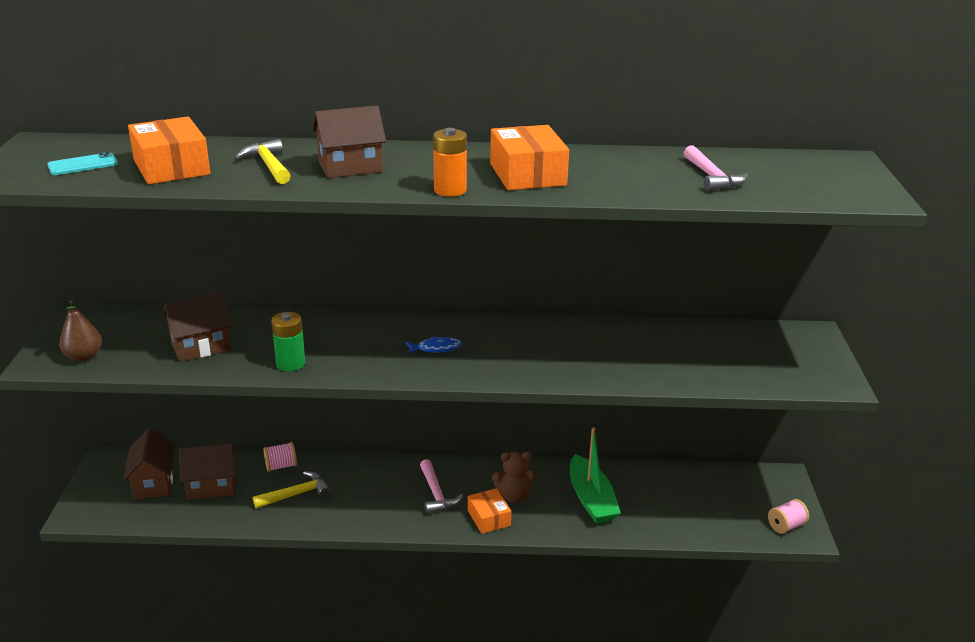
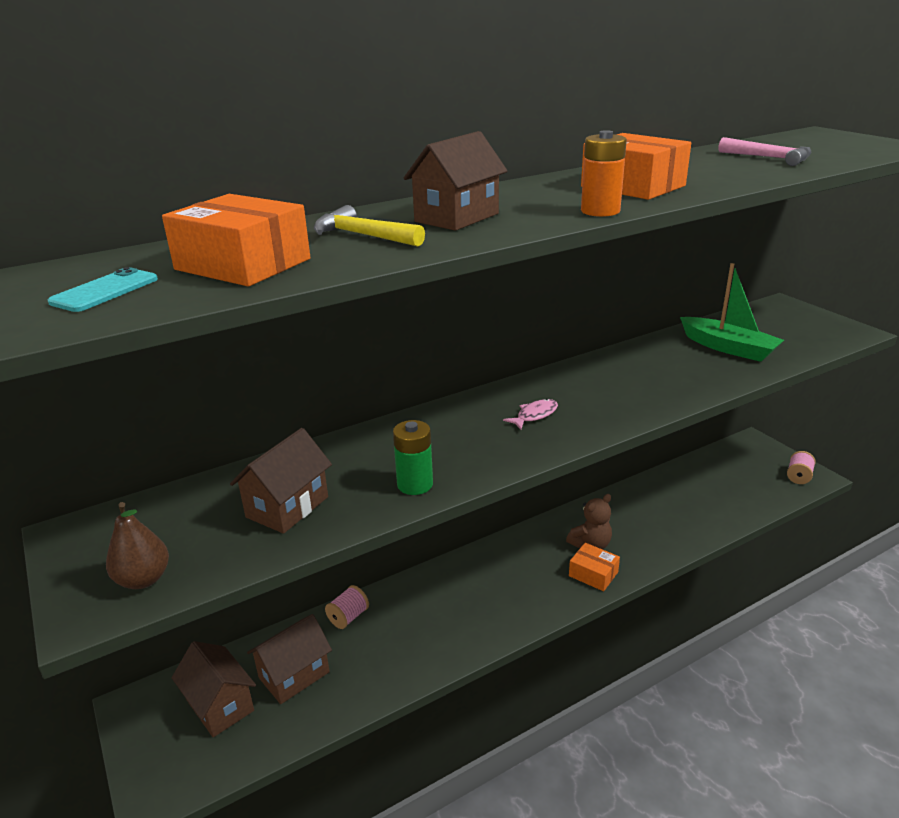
camera: 30 degrees left, 0 degrees up
(297, 494) = (395, 638): yellow hammer -> none
(436, 348) = (534, 415): blue fish -> pink fish
(436, 494) = (525, 574): pink hammer -> none
(591, 499) = (651, 519): green boat -> green boat (728, 348)

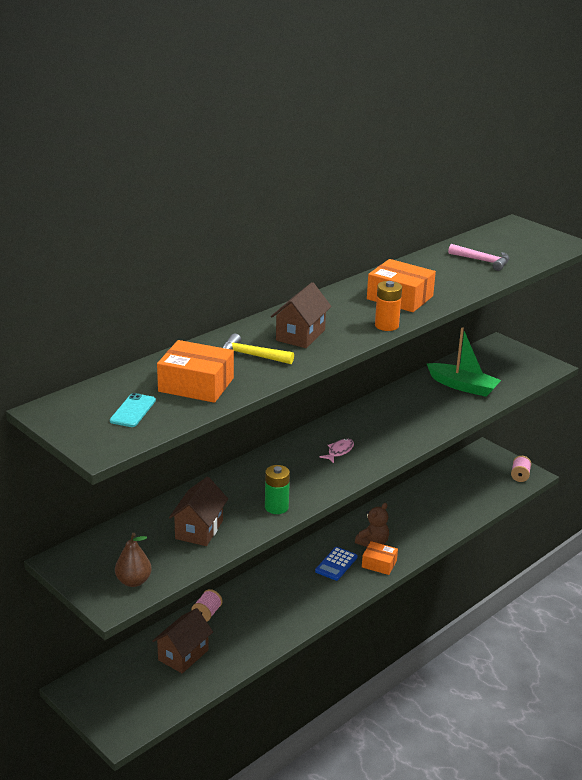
camera: 15 degrees left, 0 degrees up
(220, 705) = (138, 680): brown house -> none
(536, 568) = (336, 564): none -> blue calculator

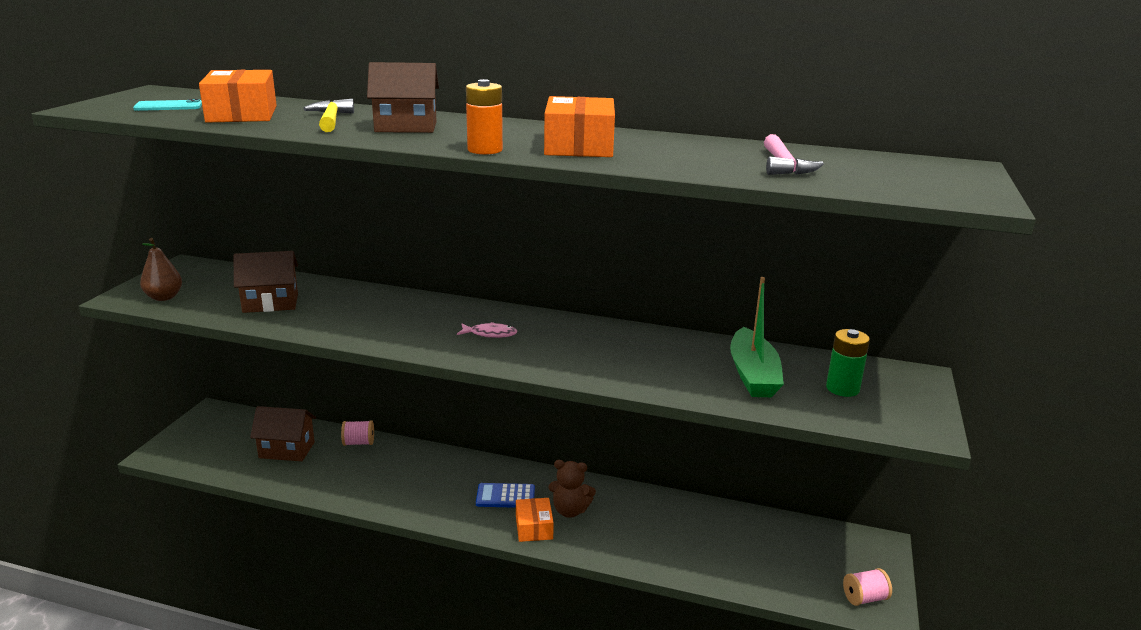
camera: 60 degrees right, 5 degrees down
(276, 507) = (340, 328): green battery -> green battery (842, 388)

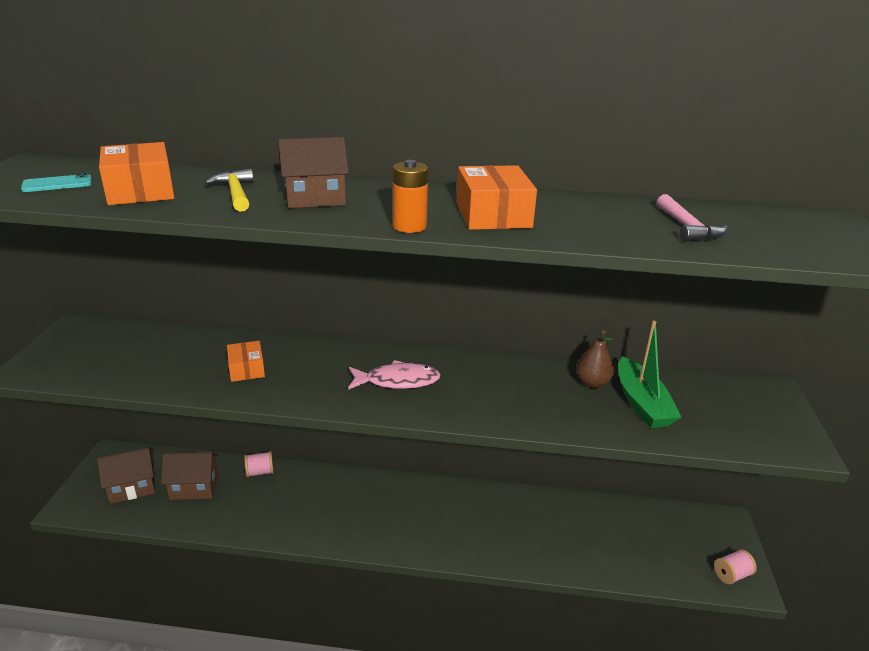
camera: 10 degrees left, 5 degrees up
(164, 297) = (66, 367): brown pear -> brown pear (592, 383)
(270, 303) = (176, 365): brown house -> brown house (132, 488)
(490, 334) = (398, 381): pink fish -> pink fish, size x1.68
(505, 496) = (408, 513): blue calculator -> none
(534, 527) = (442, 542): orange box -> orange box (246, 369)
(570, 510) = (468, 520): brown teddy bear -> none
(842, 388) = (720, 410): green battery -> none

